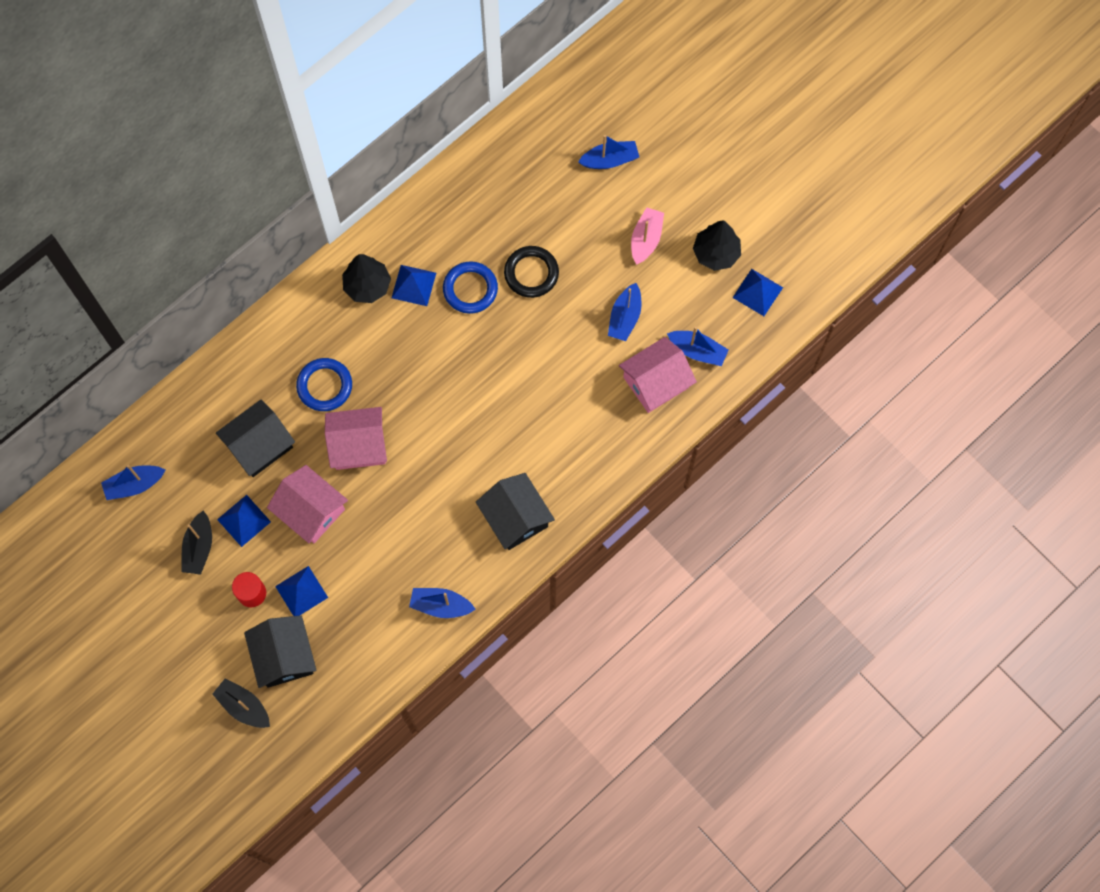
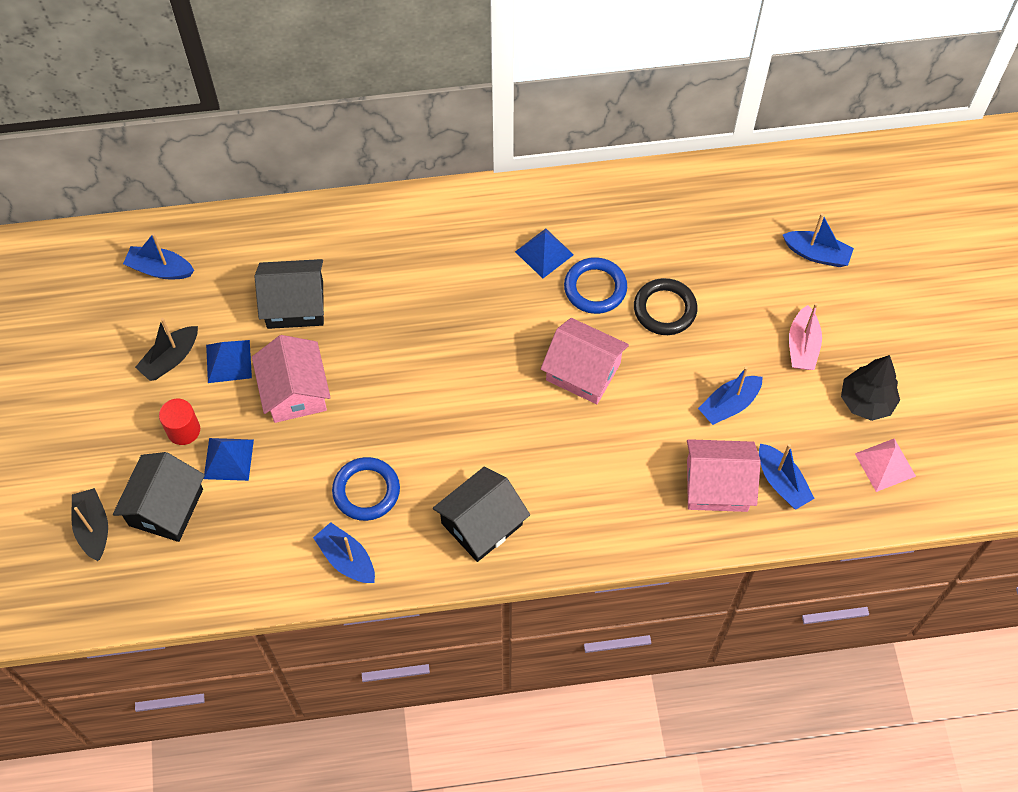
camera: 35 degrees right, 10 degrees down
(324, 386) = (394, 290): blue ring -> blue ring (366, 491)
(359, 445) = (384, 361): pink house -> pink house (583, 372)
(367, 286) = (500, 228): black tree -> none
(515, 517) = (481, 524): black house -> black house turned 45 degrees clockwise
(646, 239) = (802, 346): pink boat -> pink boat turned 135 degrees clockwise
(757, 292) = (885, 464): blue pyramid -> pink pyramid

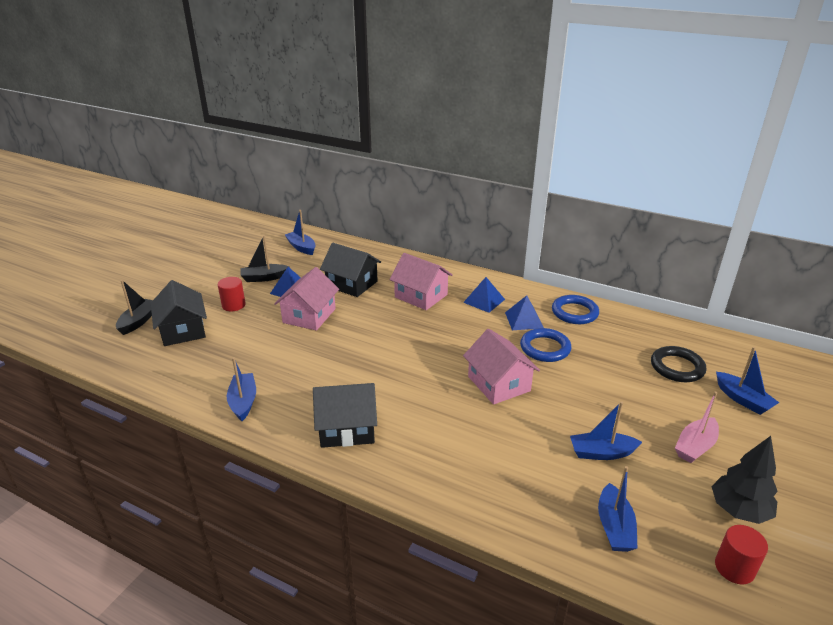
camera: 35 degrees right, 30 degrees down
(166, 507) = (183, 330): black house -> black house turned 75 degrees counterclockwise
(228, 459) = (240, 326): blue pyramid -> blue pyramid (484, 301)
(366, 491) = (295, 375): blue ring -> blue ring (574, 312)
(665, 309) = (589, 378): black ring -> black ring (677, 367)
(717, 485) = (551, 498): pink house -> pink house (421, 296)
(885, 464) = (734, 568): pink pyramid -> red cylinder

